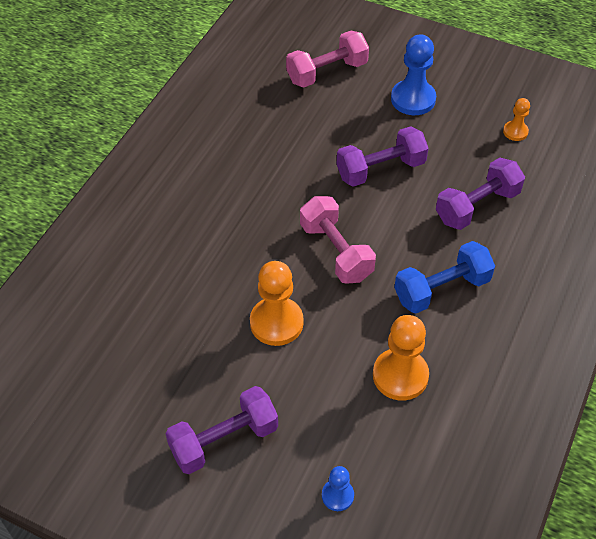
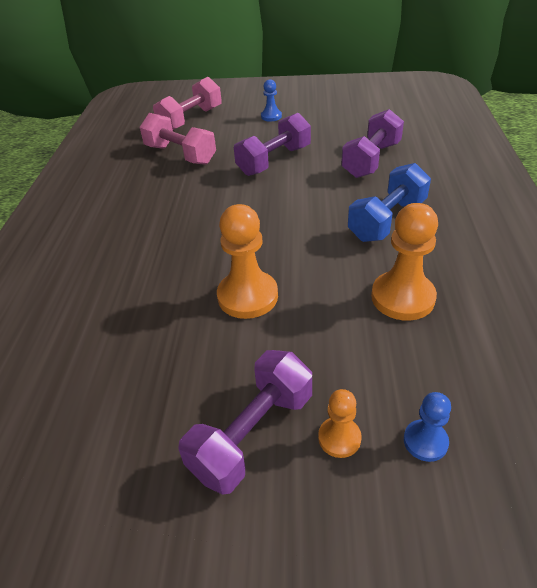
camera: 20 degrees left, 10 degrees down
(336, 252) = (272, 224): pink dumbbell -> pink dumbbell (180, 155)
(413, 99) = (271, 116): blue pawn -> blue pawn, size x0.54
(515, 132) = (364, 113): orange pawn -> orange pawn (339, 438)

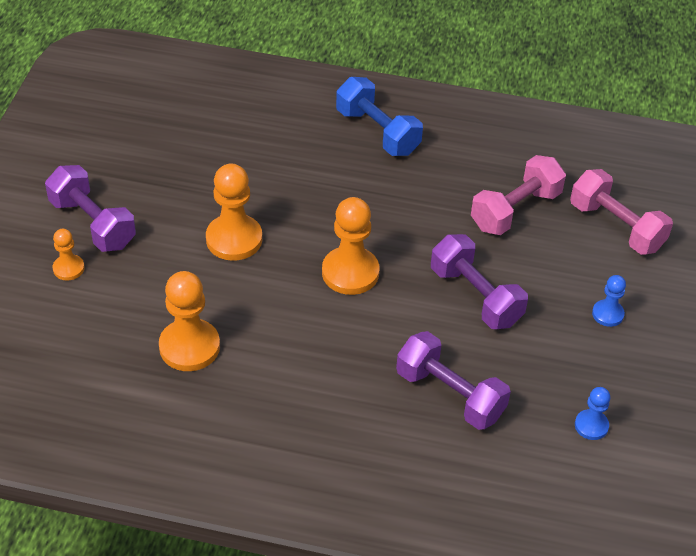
camera: 95 degrees right, 5 degrees up
(269, 218) = (350, 272): none -> orange pawn
(387, 220) = (313, 371): blue dumbbell -> blue dumbbell (377, 132)
(425, 441) = (44, 314): blue pawn -> blue pawn (591, 426)

